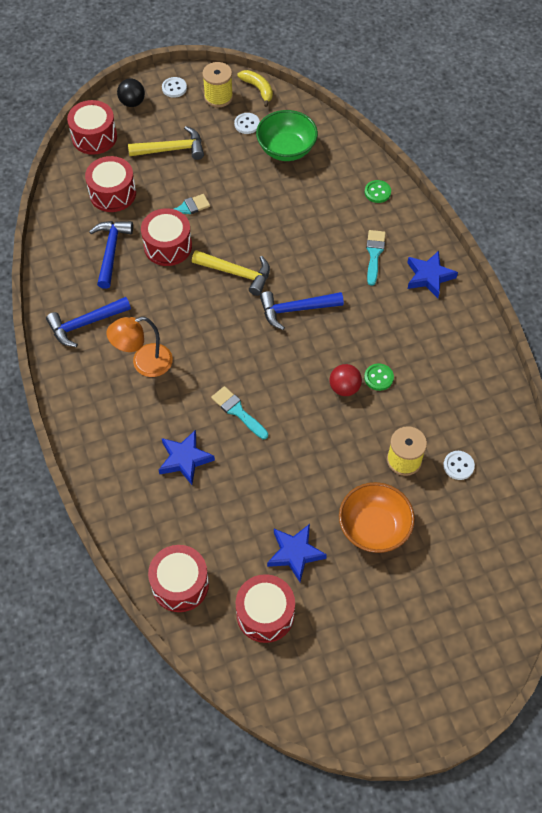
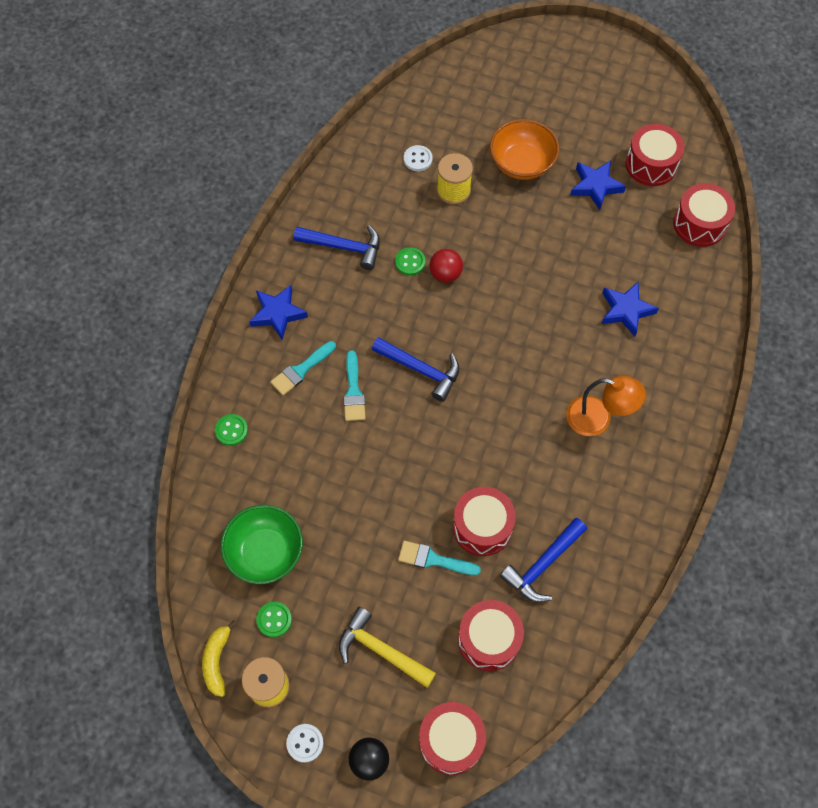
camera: 140 degrees left, 5 degrees up
(85, 324) = (625, 500): blue hammer -> blue hammer (344, 247)
(236, 273) = (441, 446): yellow hammer -> none
(238, 411) = (550, 318): turquoise brush -> turquoise brush (353, 391)
(247, 124) = (274, 619): white button -> green button

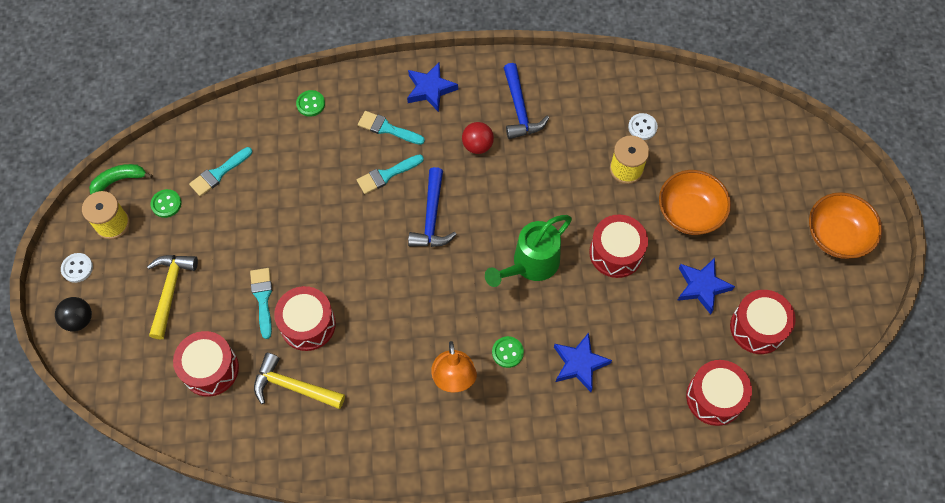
camera: 65 degrees right, 0 degrees up
(217, 661) = (119, 180): yellow banana -> green banana
(265, 552) = (218, 173): green bowl -> turquoise brush
(410, 262) = (532, 165): green button -> green button (507, 352)
(445, 274) = (536, 198): red ball -> red ball (477, 145)
(451, 741) = (115, 374): red drum -> red drum (616, 253)
(511, 307) = (530, 264): none -> green watering can
(543, 565) = (293, 386): blue hammer -> yellow hammer
(594, 72) = (836, 236): none -> orange bowl

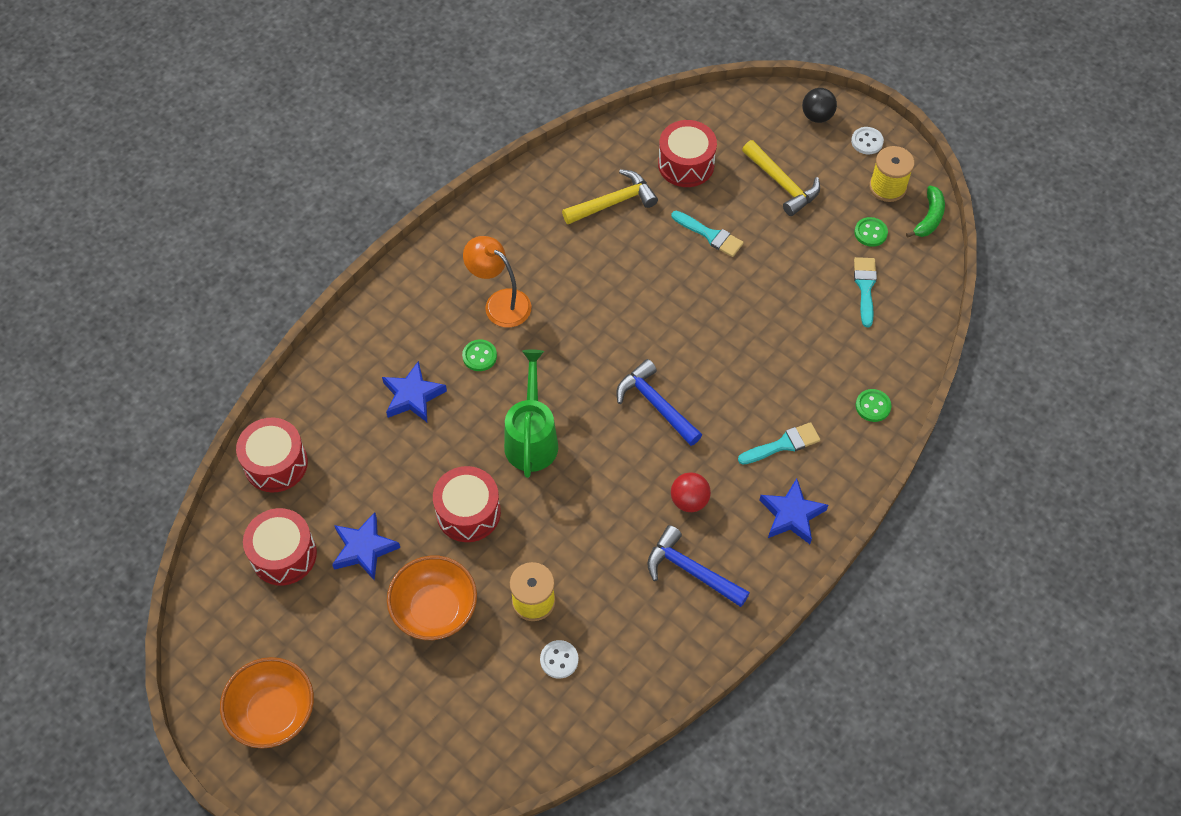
camera: 135 degrees right, 5 degrees down
(308, 324) = (654, 247): red drum -> none
(386, 175) = (734, 405): turquoise brush -> none

